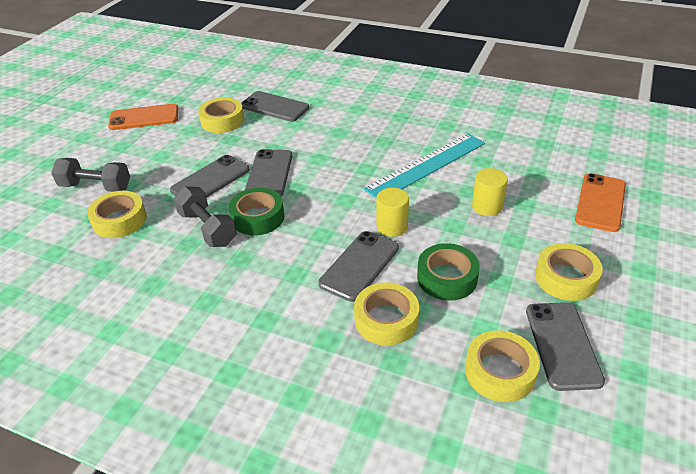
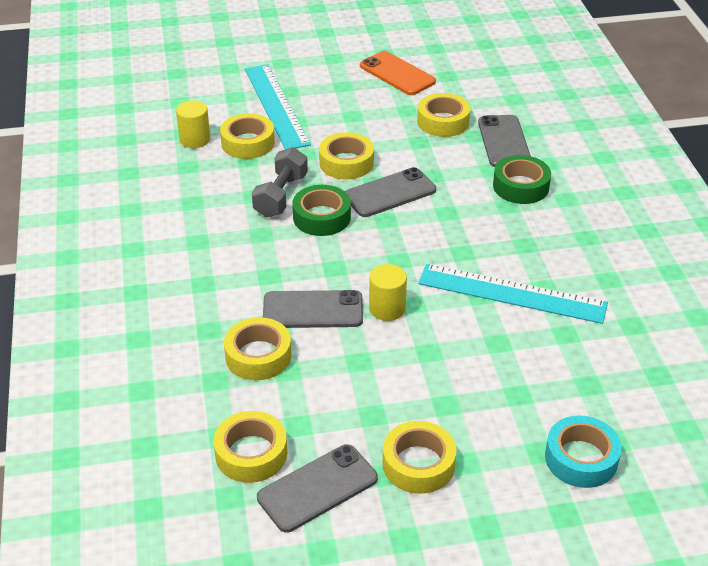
camera: 55 degrees right, 0 degrees up
(96, 187) = (276, 106): grey dumbbell -> turquoise ruler
(210, 180) = (346, 163): grey phone -> yellow tape
(447, 278) = (345, 375): green tape -> green tape (521, 186)
(487, 206) = (484, 366): yellow cylinder -> yellow cylinder (195, 139)
(600, 202) = (581, 458): orange phone -> turquoise tape

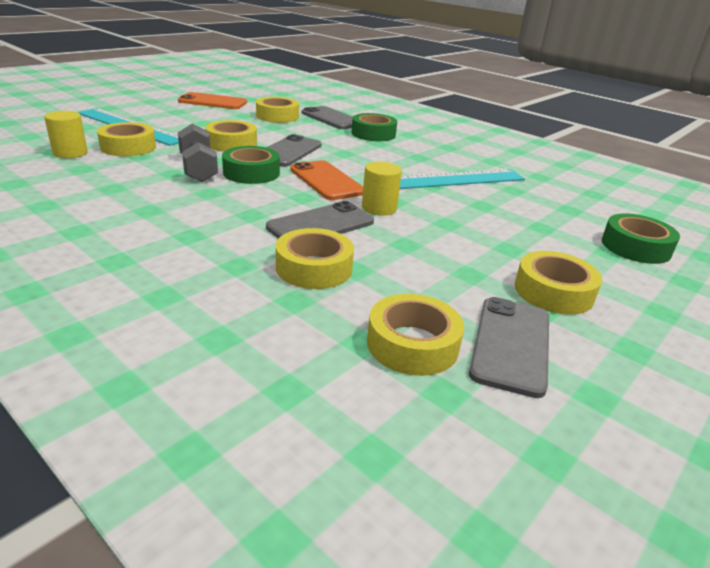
camera: 40 degrees left, 10 degrees down
(380, 252) = (326, 181): none -> orange phone
(581, 458) = (635, 247): turquoise tape -> green tape

